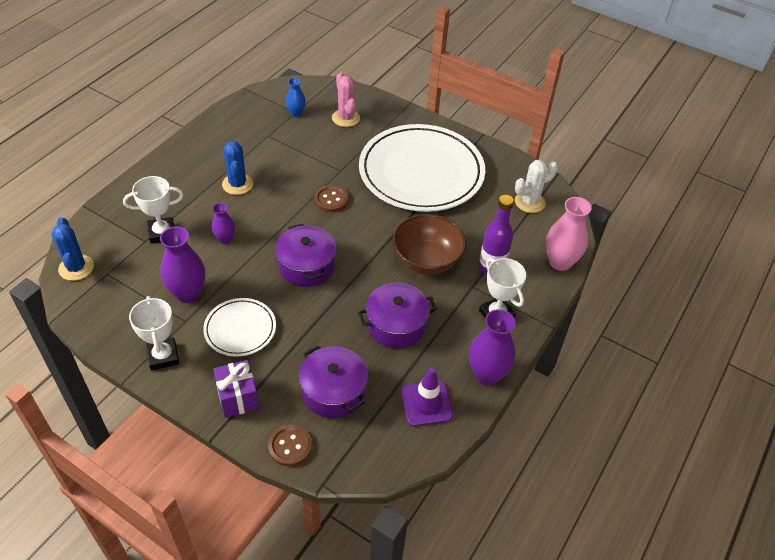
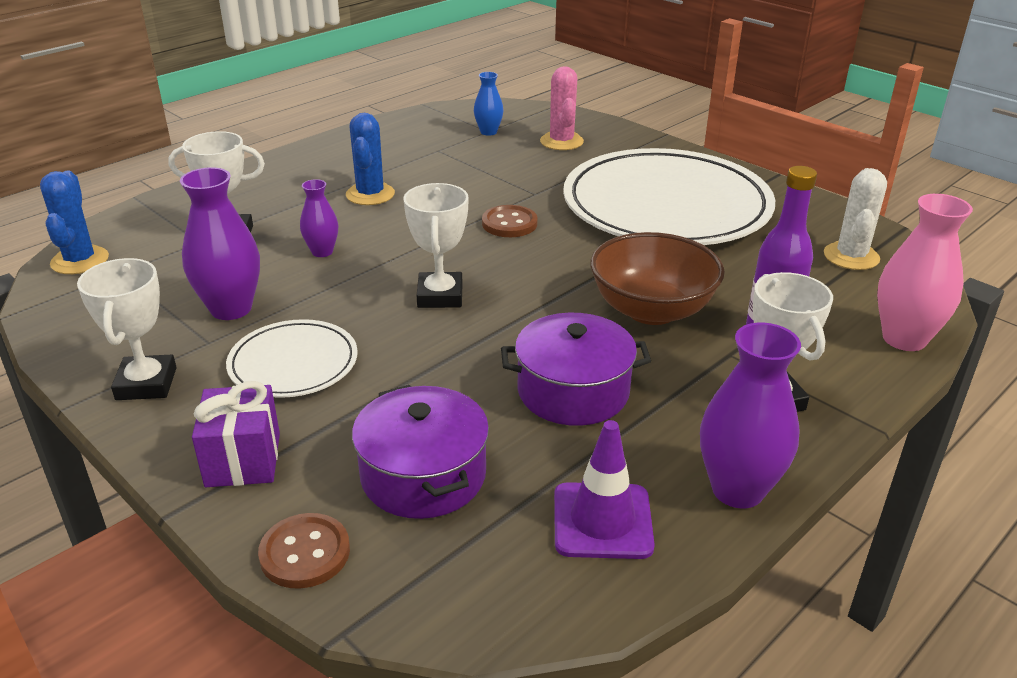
camera: 15 degrees right, 15 degrees down
(306, 266) = (440, 296): purple pot -> white trophy
(529, 202) = (851, 256): white cactus -> white cactus turned 60 degrees counterclockwise

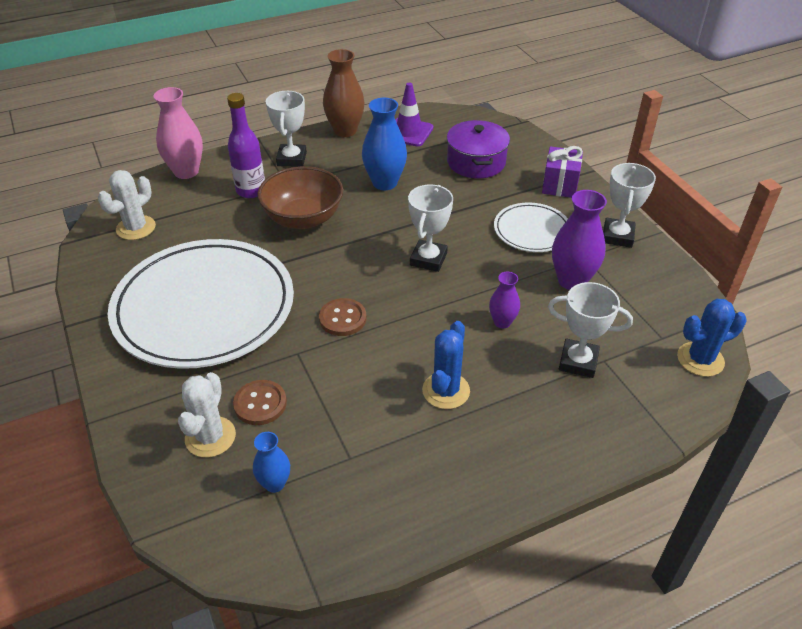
camera: 160 degrees left, 10 degrees up
(80, 261) = (700, 359): blue cactus -> blue cactus turned 60 degrees clockwise
(305, 553) = (533, 146): brown button -> brown button (260, 404)
(561, 141) = (210, 437): pink cactus -> white cactus
(573, 391) = (384, 183): purple pot -> blue vase
(737, 490) = (345, 131): purple vase -> brown vase

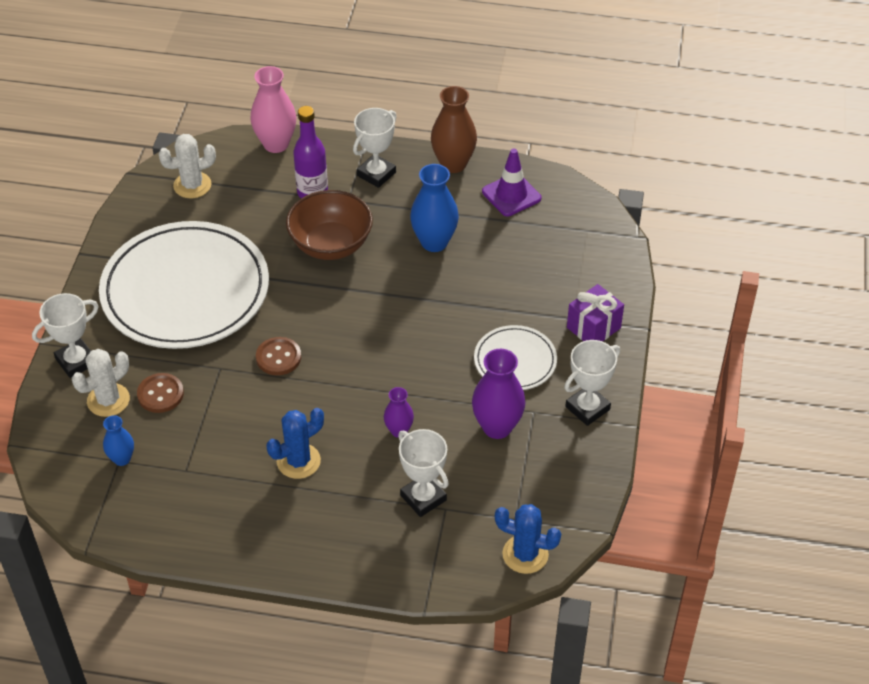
camera: 35 degrees right, 5 degrees up
(428, 259) = (397, 340): white trophy -> white trophy (76, 361)
(476, 162) = (541, 262): purple pot -> none

